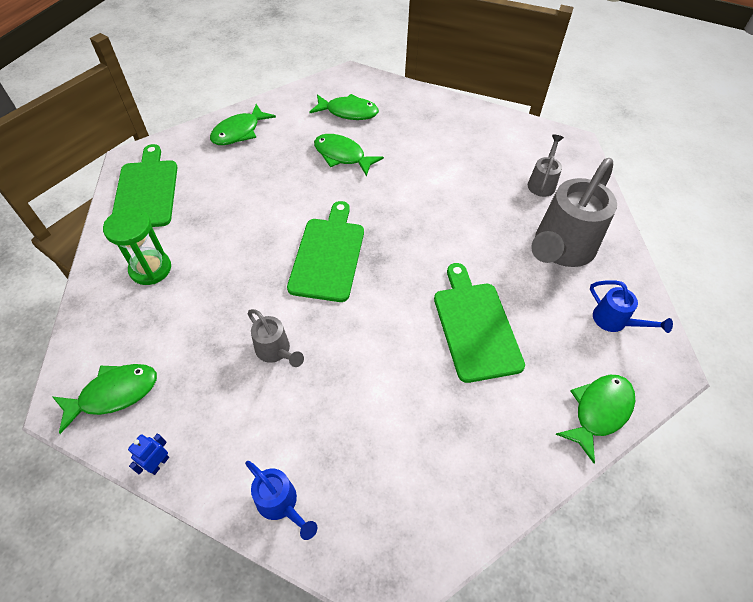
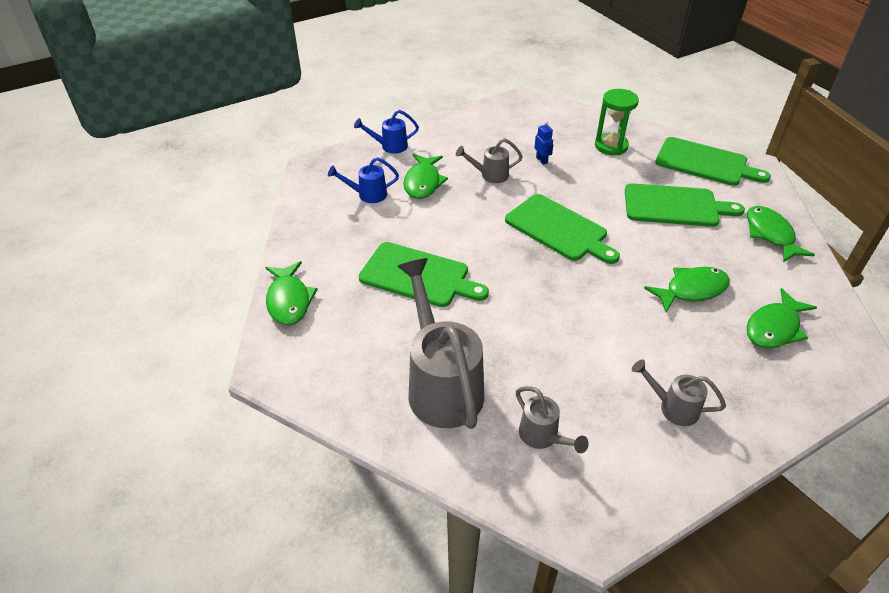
camera: 125 degrees right, 10 degrees down
(114, 394) = (515, 113): green fish -> green fish (423, 182)
(159, 464) = (455, 117): blue robot -> blue robot (541, 160)
(235, 192) = (675, 206): none -> green cutting board
(461, 137) = (673, 407): none -> grey watering can
(615, 321) = (337, 366): blue watering can -> blue watering can (367, 195)

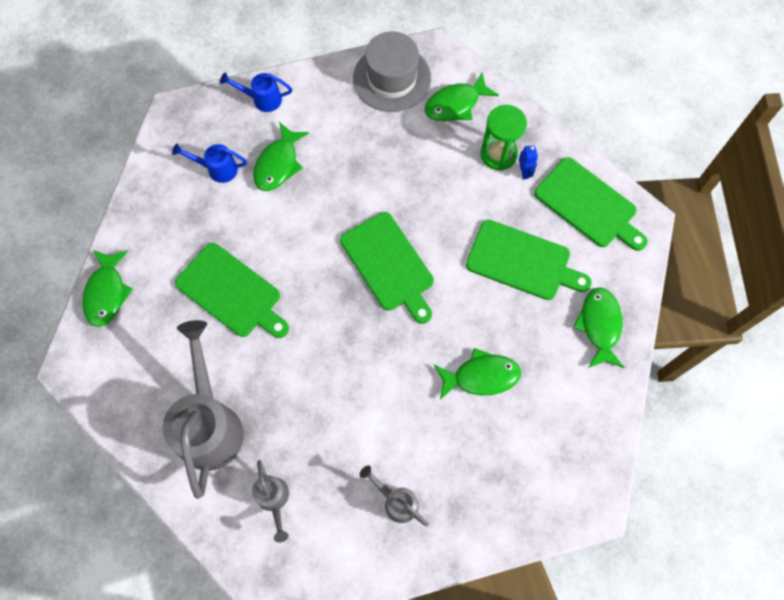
camera: 15 degrees right, 25 degrees up
(490, 175) = (350, 169): grey watering can -> none
(496, 118) = (392, 78): none -> grey hat
(541, 160) = (414, 159): blue robot -> blue robot (524, 172)
(774, 327) = (535, 441): green fish -> green fish (456, 104)

